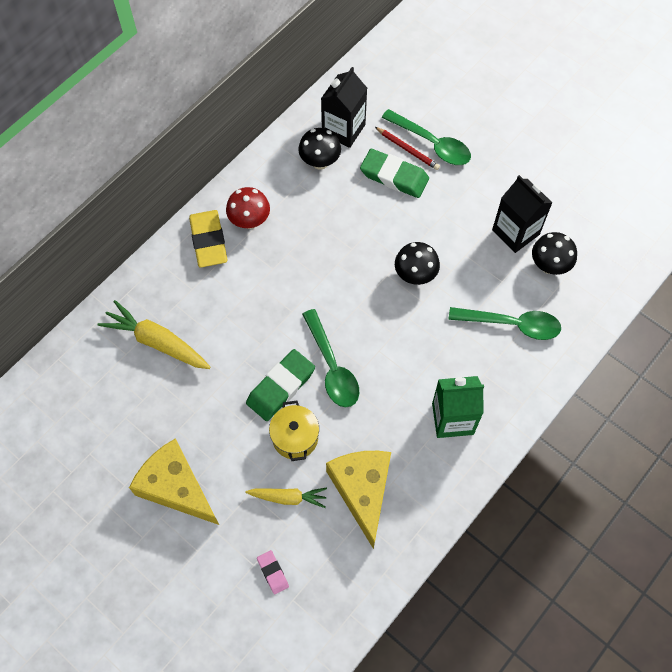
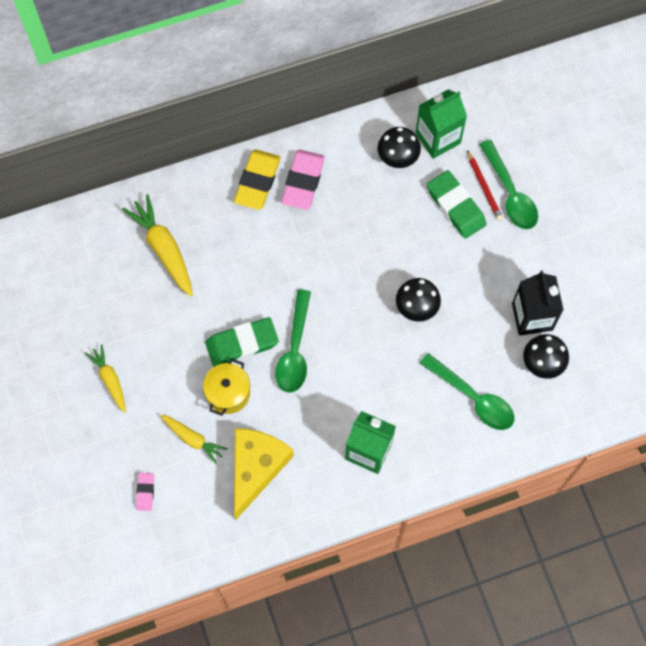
camera: 30 degrees right, 5 degrees up
(176, 487) = (110, 380): yellow cheese -> yellow carrot
(249, 221) = (303, 182): red mushroom -> pink eraser
(343, 129) = (438, 138): black carton -> green carton

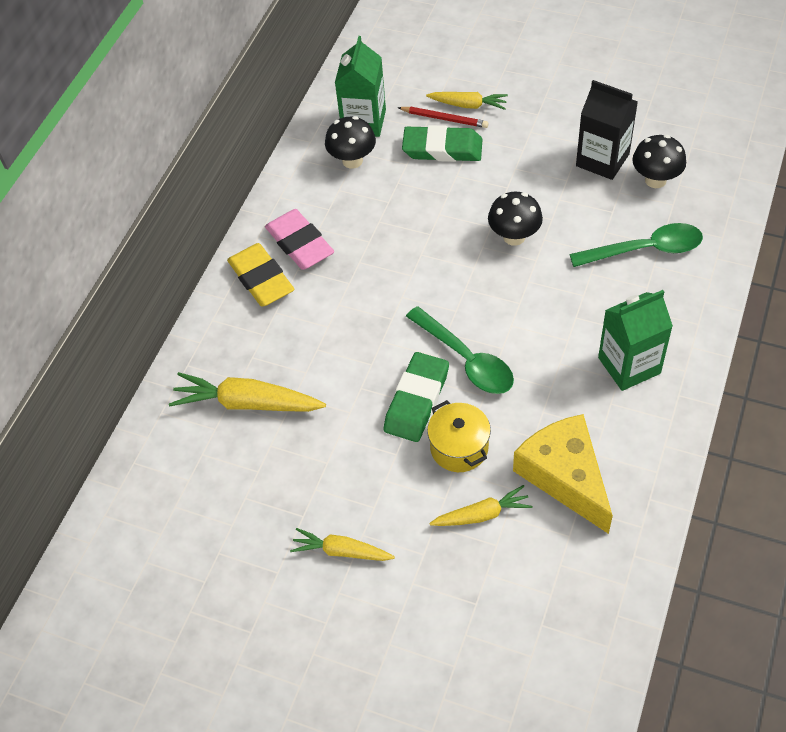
camera: 45 degrees left, 15 degrees down
(145, 492) = (503, 603): pink eraser -> none
(510, 193) = (468, 105): green spoon -> yellow carrot

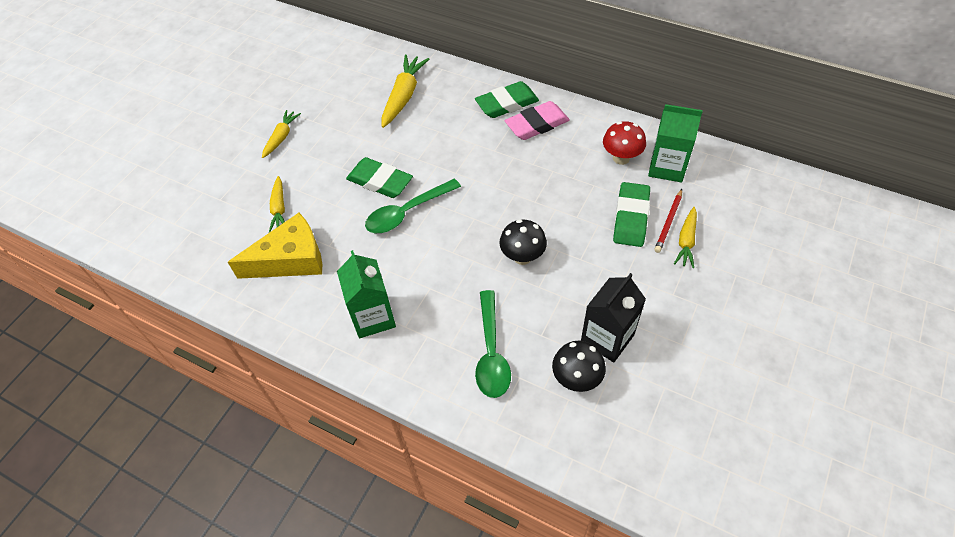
camera: 95 degrees right, 0 degrees up
(261, 279) = (507, 103): yellow eraser -> green eraser
(352, 161) = (621, 158): black mushroom -> red mushroom
(459, 448) = (334, 201): yellow pot -> none

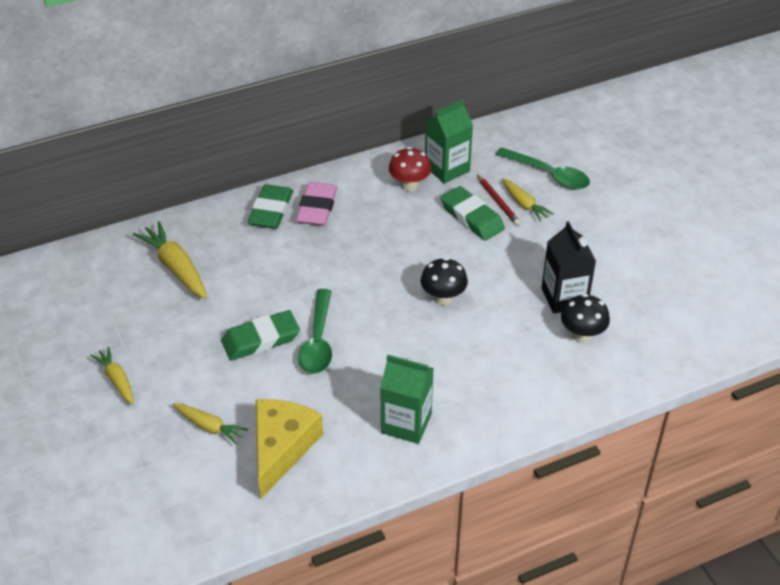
camera: 55 degrees left, 10 degrees down
(491, 352) = (513, 369): green spoon -> green spoon (548, 174)

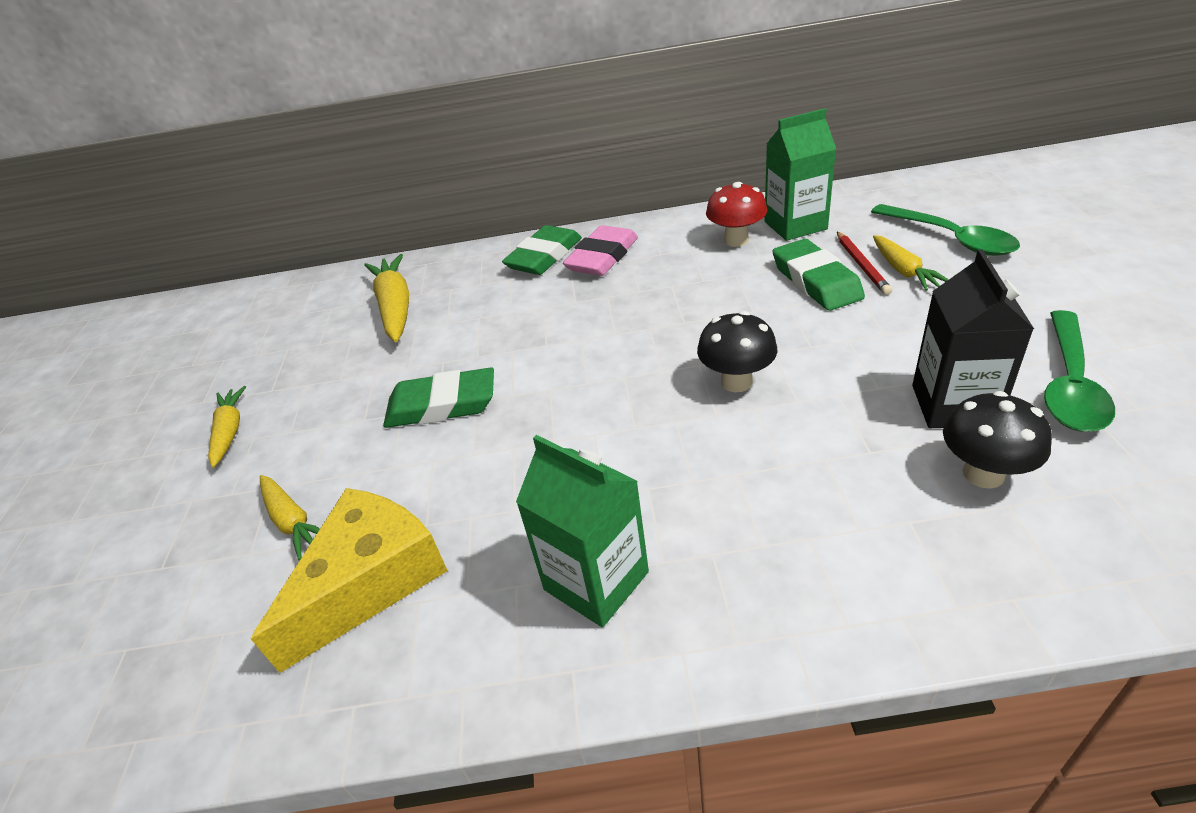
camera: 25 degrees right, 5 degrees down
(318, 341) = (519, 418): green spoon -> green spoon (1069, 383)

